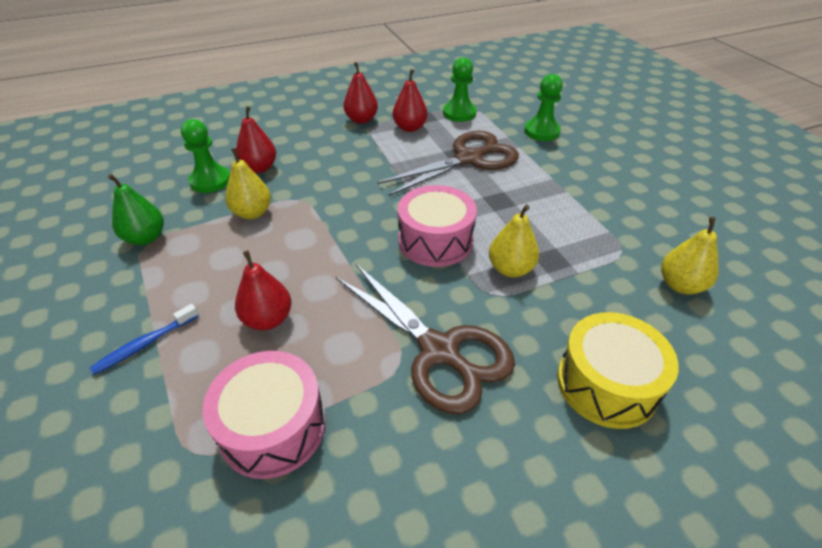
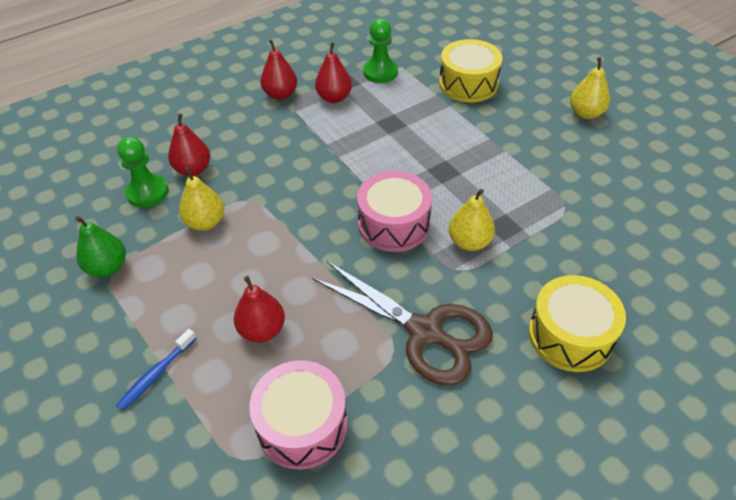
camera: 10 degrees left, 5 degrees up
(469, 159) = (403, 127): brown scissors -> none
(541, 131) = (468, 84): green pawn -> yellow drum
(680, 285) = (619, 233): yellow pear -> yellow pear (585, 113)

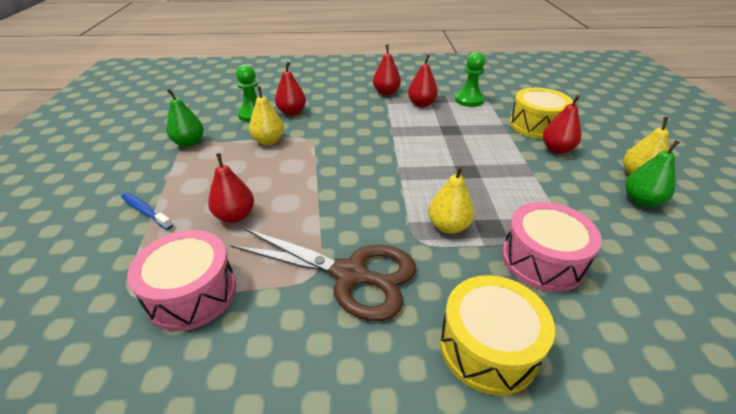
camera: 30 degrees right, 10 degrees down
(156, 374) = (145, 211): blue toothbrush -> blue toothbrush turned 60 degrees clockwise
(394, 224) = (395, 190): pink drum -> pink drum (542, 260)
(425, 332) = (350, 275): brown scissors -> brown scissors turned 45 degrees counterclockwise
(504, 109) = (557, 149): none -> red pear
(601, 141) = (641, 201): none -> green pear

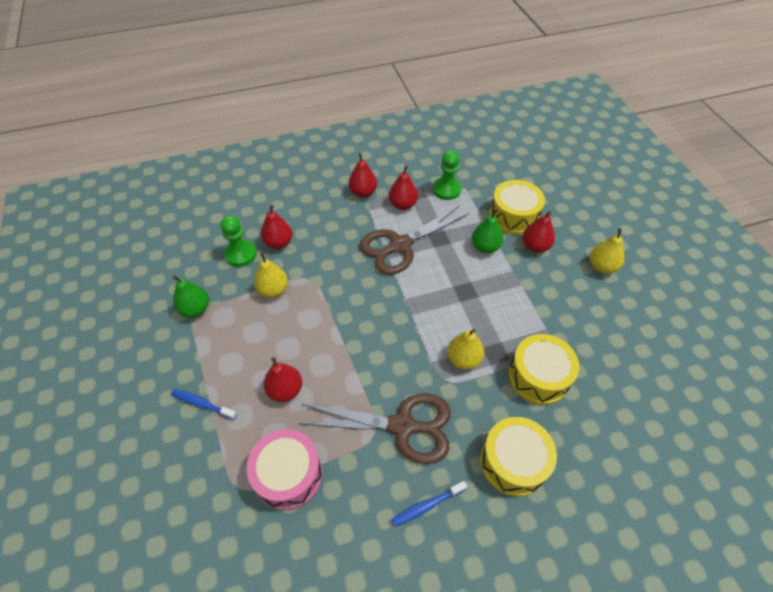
camera: 15 degrees left, 15 degrees up
(347, 371) = (426, 506): none -> blue toothbrush
(408, 129) = (400, 245): none -> brown scissors
(542, 260) = (538, 376): pink drum -> yellow drum
(641, 201) = (605, 296): green pear -> green pear (485, 247)

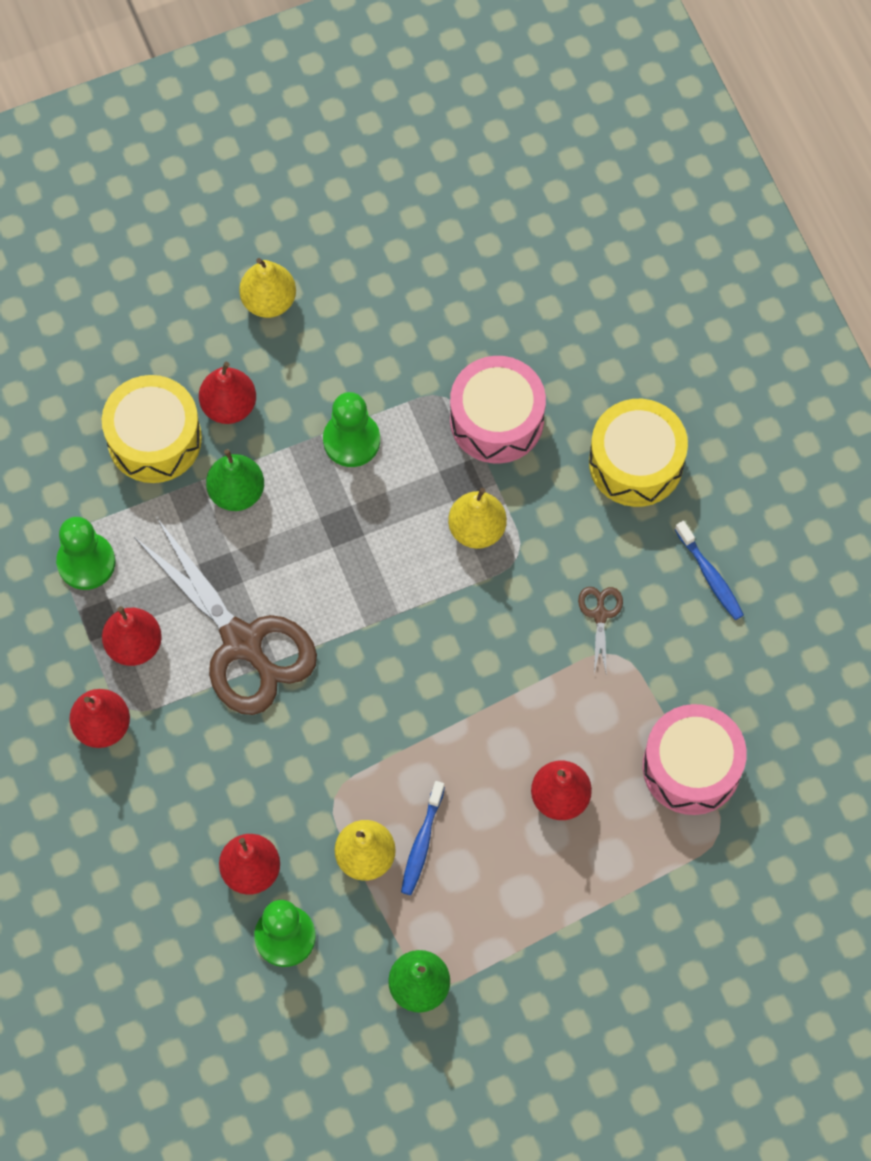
camera: 95 degrees left, 15 degrees up
(202, 404) = (598, 922): blue toothbrush -> blue toothbrush (421, 843)
(402, 426) = (600, 615): brown scissors -> brown scissors, size x0.41
(518, 299) = (351, 440): none -> green pawn
(538, 376) = (496, 420): yellow drum -> pink drum

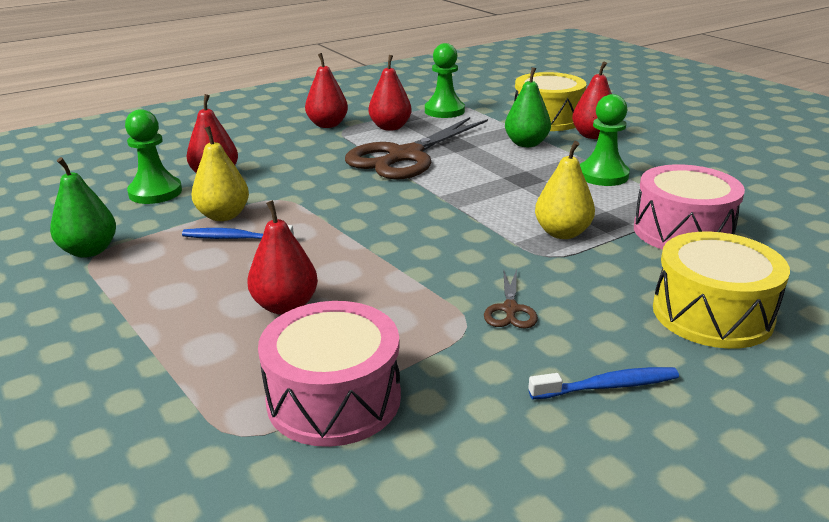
camera: 80 degrees right, 40 degrees down
(269, 301) = (690, 139): yellow pear -> none
(600, 615) = (510, 309): brown scissors -> brown scissors turned 105 degrees clockwise
(710, 576) = (608, 386): blue toothbrush -> blue toothbrush turned 150 degrees counterclockwise

